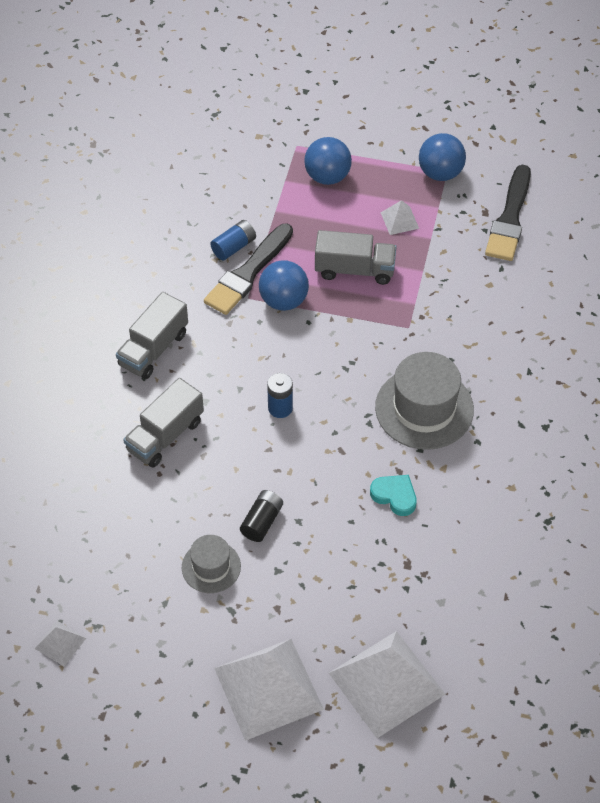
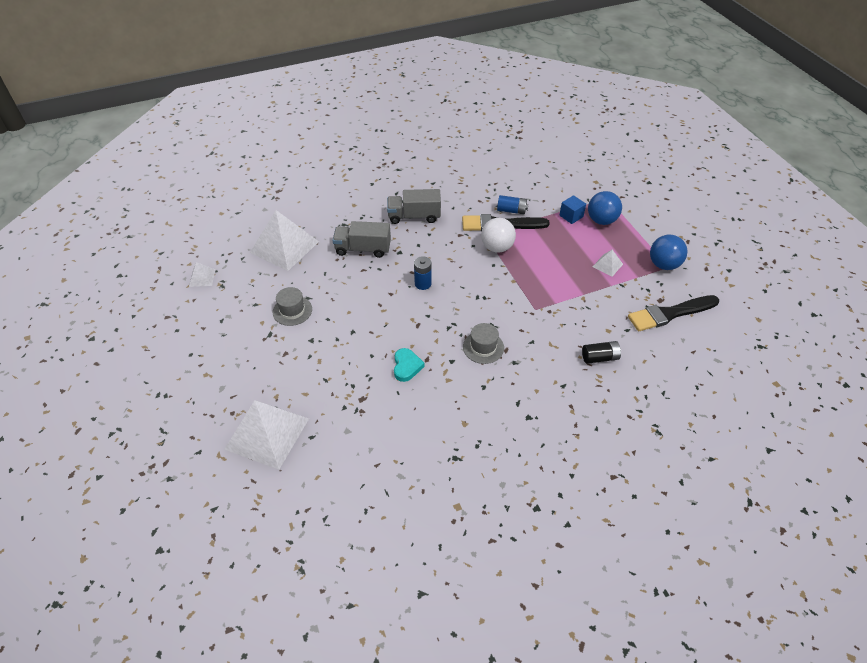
camera: 55 degrees right, 5 degrees down
(262, 521) = (339, 316): black battery -> black battery (600, 357)
(268, 688) = (227, 377): white pyramid -> white pyramid (284, 247)
(283, 301) = (497, 247): blue ball -> white ball
(295, 198) = (571, 216): none -> blue cube
(354, 270) = (550, 264): grey truck -> none
(424, 408) = (483, 347): grey hat -> grey hat, size x0.56

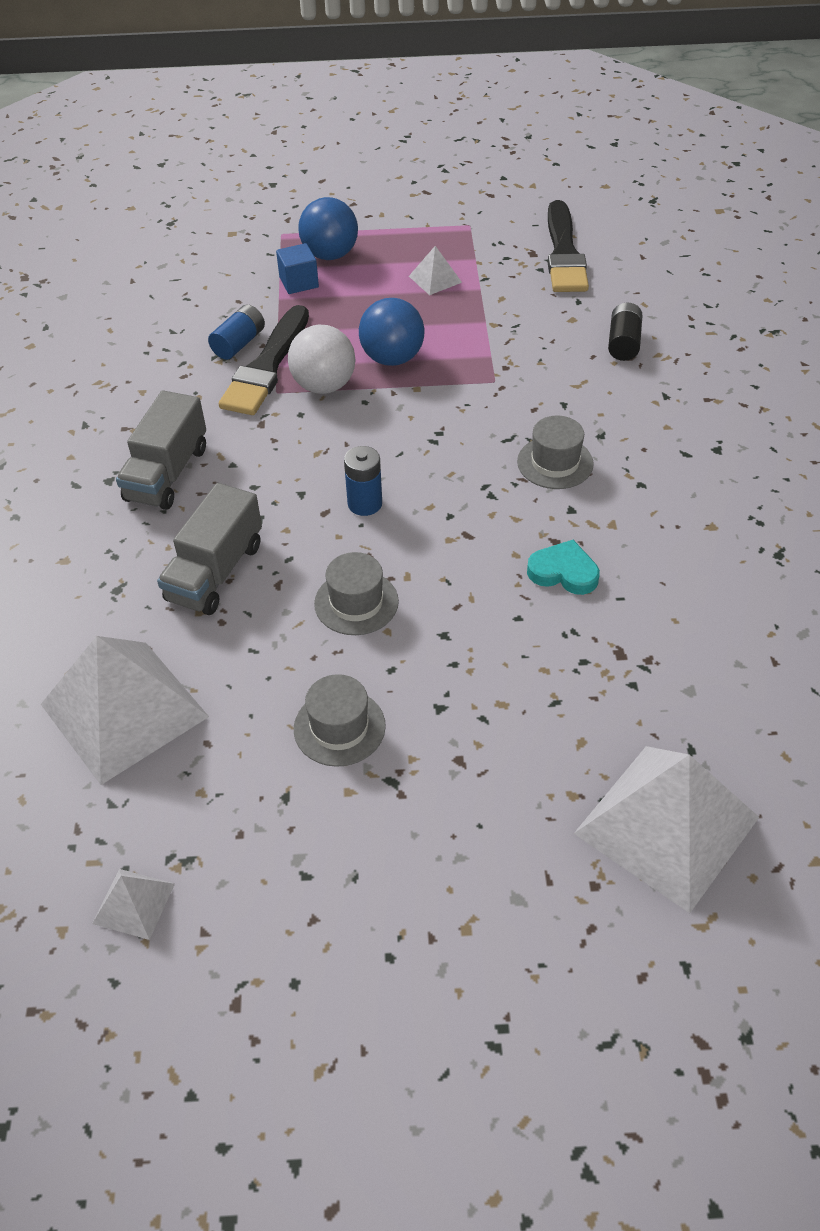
camera: 70 degrees left, 0 degrees up
(361, 297) = (356, 602): none -> grey hat
(663, 265) = (463, 227): blue ball -> blue ball (392, 358)

